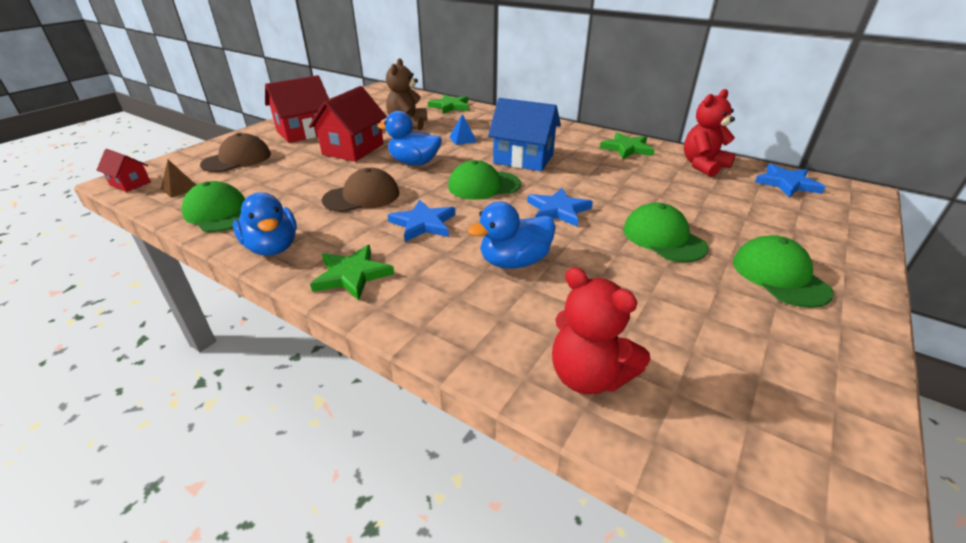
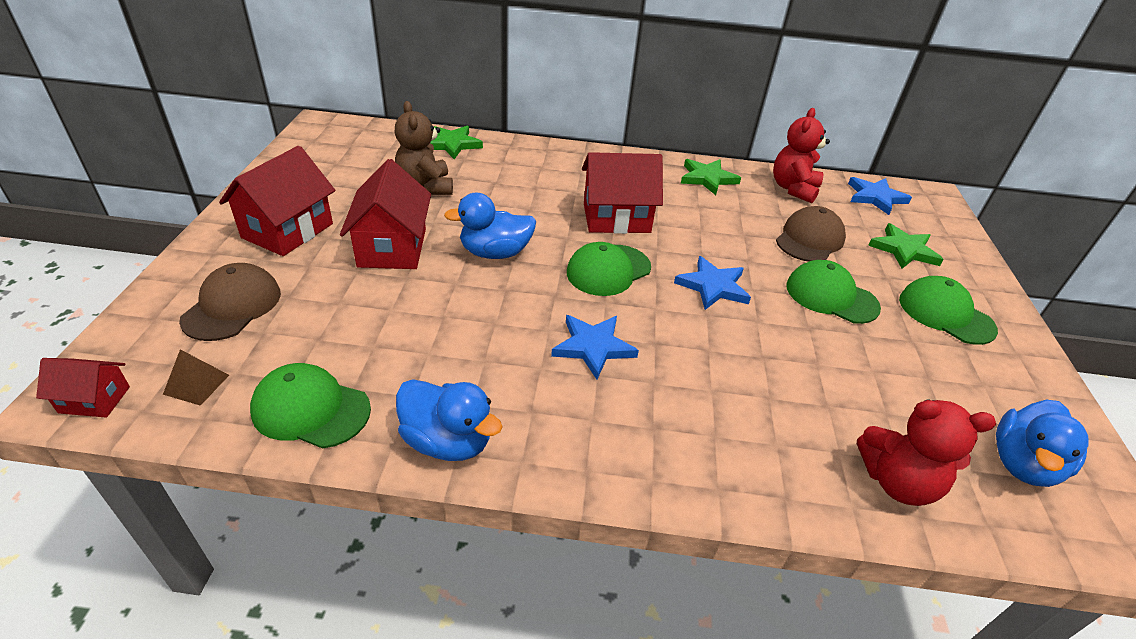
camera: 30 degrees left, 5 degrees up
(352, 275) = (584, 447): green star -> green star (904, 250)
(362, 196) = (482, 326): brown cap -> brown cap (809, 239)
(463, 139) = (519, 200): blue pyramid -> none
(514, 262) = (730, 370): blue duck -> blue duck (1022, 464)
(523, 159) = (616, 218): blue house -> red house

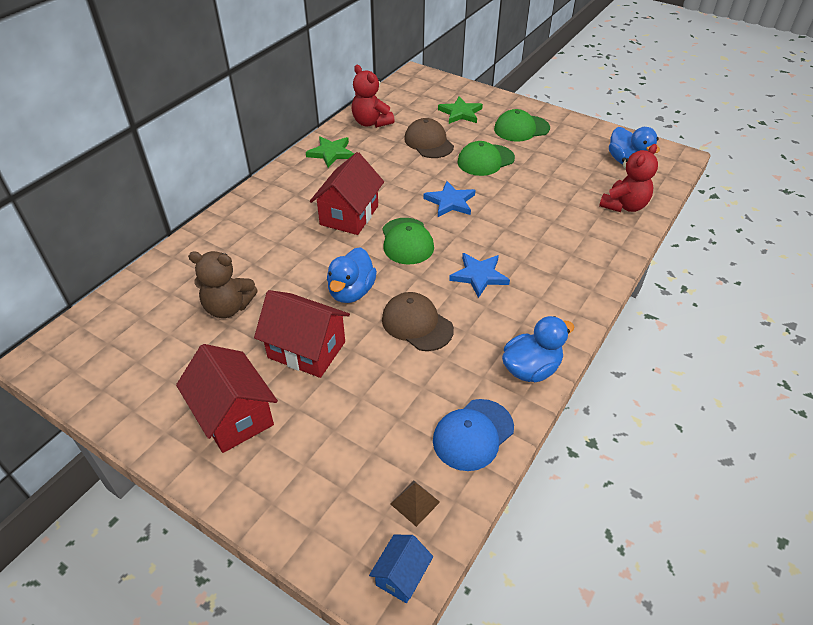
camera: 60 degrees left, 5 degrees up
(94, 400) = (401, 576): red house -> blue house
(232, 306) = (326, 469): brown cap -> brown cap (417, 324)
(311, 409) = (473, 434): green cap -> blue cap
(452, 144) = (168, 271): green star -> none
(875, 197) = (403, 96): blue star -> none

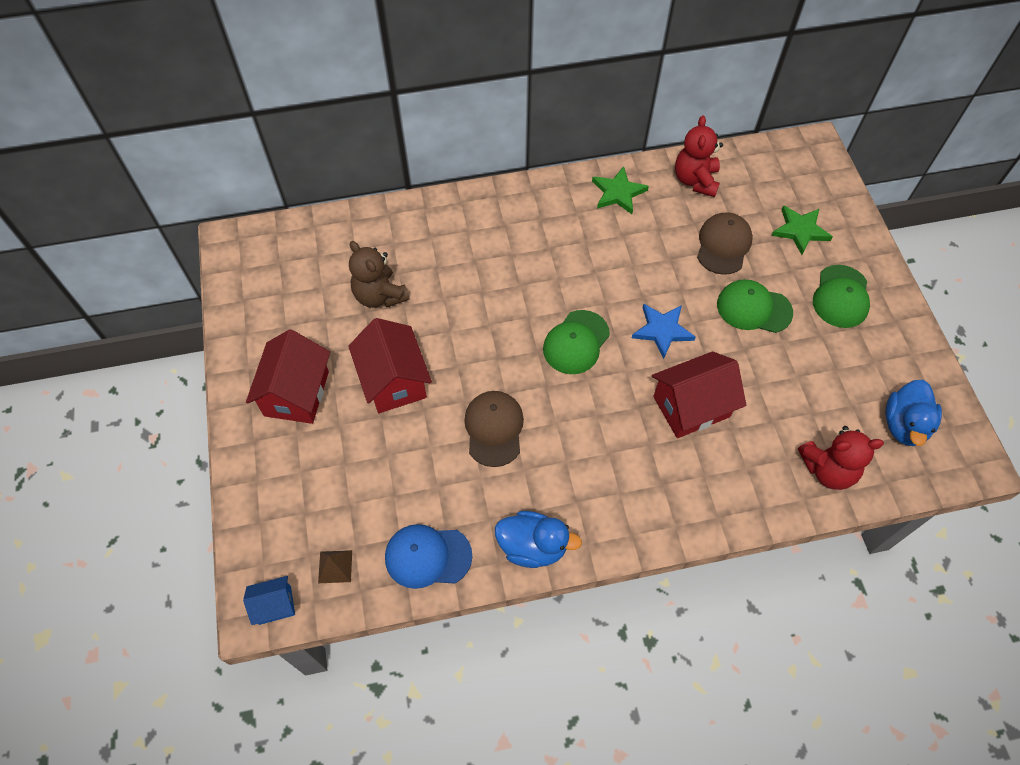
camera: 45 degrees right, 15 degrees up
(349, 215) = (559, 276): red house -> red house (691, 406)
(351, 292) = (479, 356): blue duck -> none
(479, 276) = (595, 427): blue star -> none
(521, 129) = (841, 297): green cap -> green cap turned 105 degrees counterclockwise

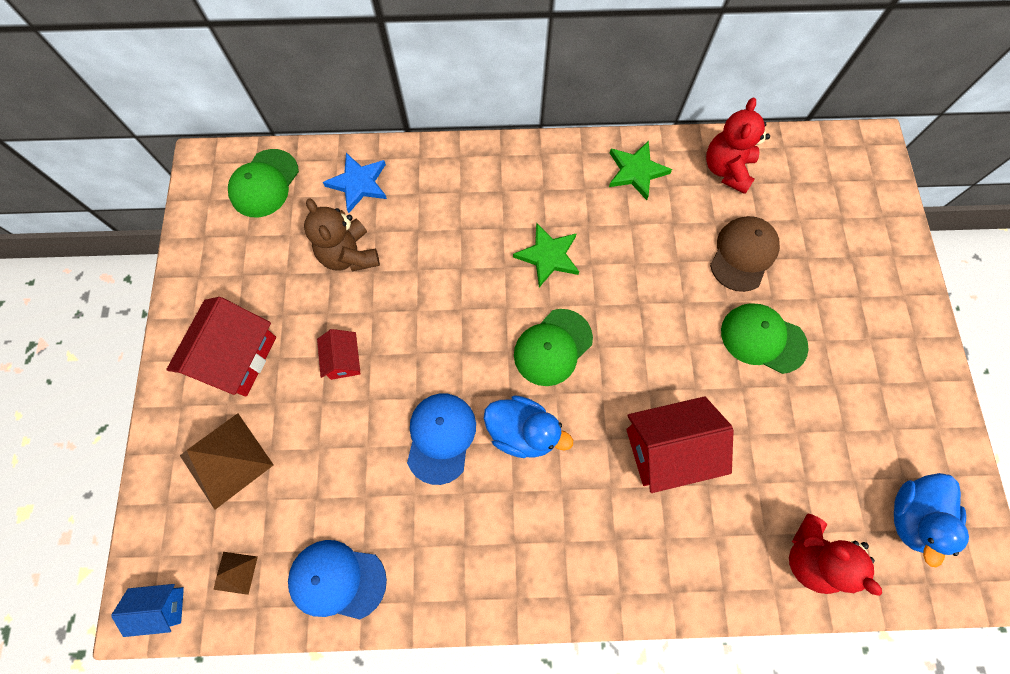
camera: 10 degrees right, 10 degrees up
(306, 478) = (226, 460): none -> brown pyramid
(394, 381) = (344, 360): red house -> red house, size x0.53
(494, 429) = (441, 437): brown cap -> blue cap
(533, 546) = (454, 590): blue duck -> blue duck (522, 432)
(662, 330) = (652, 349): blue star -> blue star (359, 183)
(800, 230) = (835, 250): green star -> green star (548, 256)
(827, 469) = (810, 556): red teddy bear -> red teddy bear turned 45 degrees clockwise
(841, 297) = (867, 341): green cap -> green cap (264, 183)

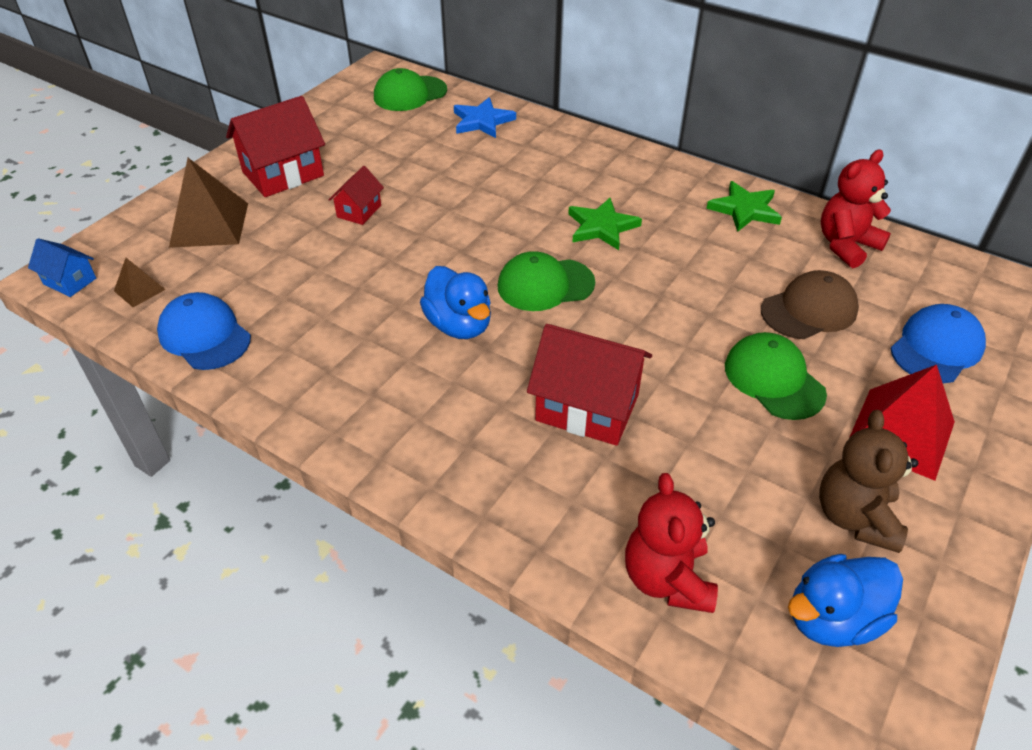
camera: 35 degrees right, 25 degrees down
(349, 255) = (430, 156): brown teddy bear -> brown teddy bear (855, 517)
(441, 437) = (384, 293): blue cap -> blue cap (936, 348)
(861, 335) = (900, 432): none -> red pyramid

